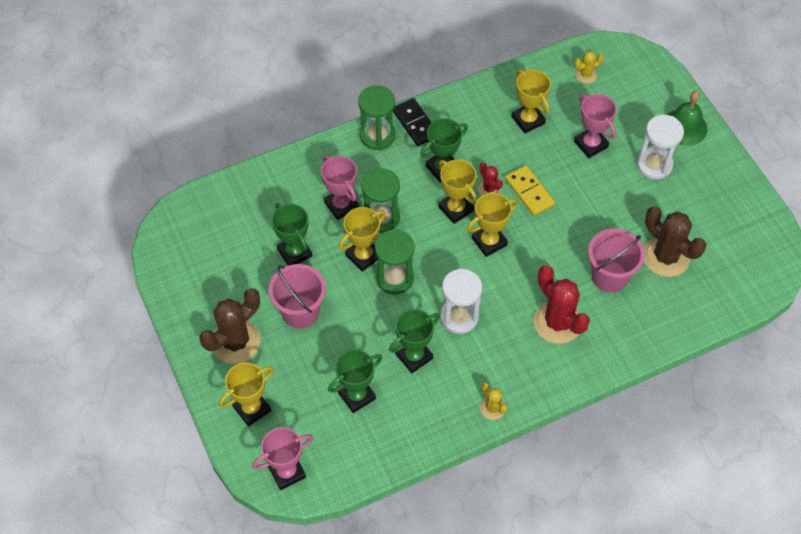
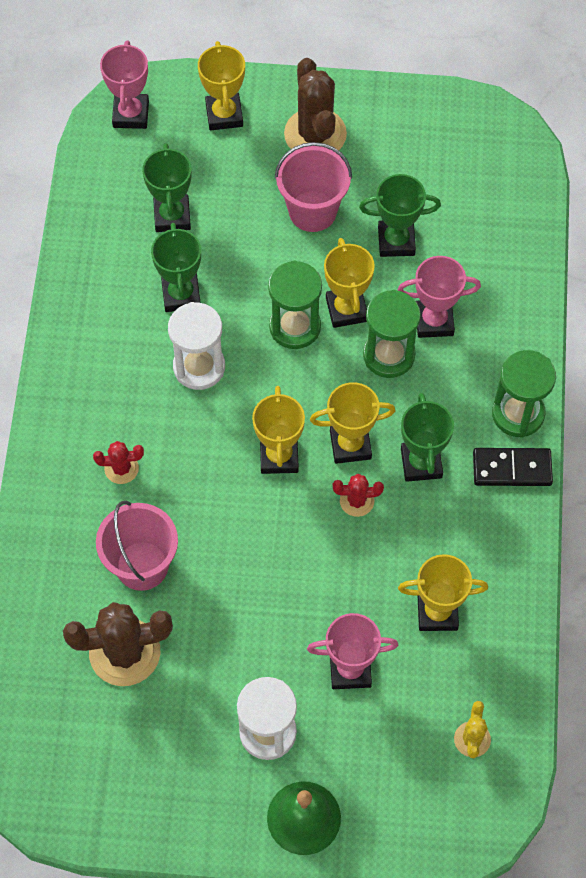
camera: 120 degrees right, 5 degrees up
(492, 408) = (65, 339): yellow cactus -> none
(529, 192) = (322, 546): yellow domino -> none
(557, 322) = (121, 468): red cactus -> red cactus, size x0.50

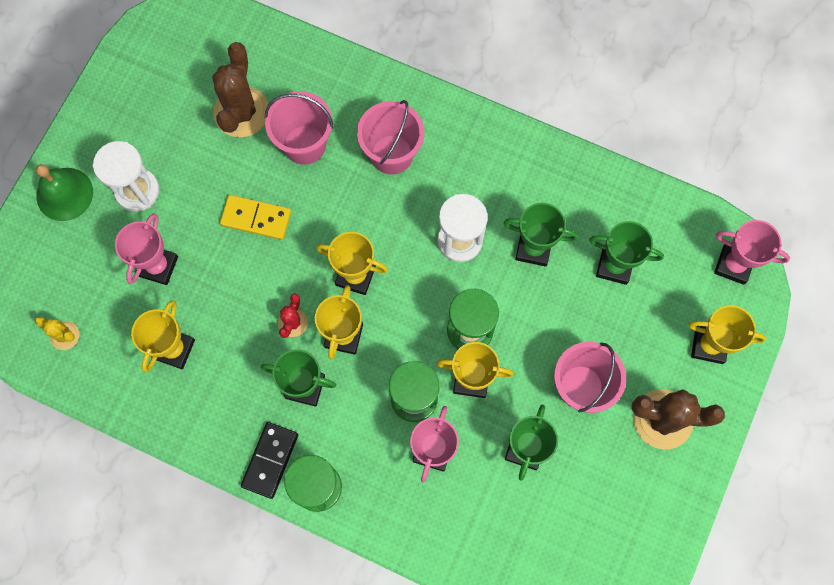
camera: 110 degrees right, 10 degrees up
(121, 468) = (391, 154): red cactus -> pink bucket
(252, 584) = (256, 218): none -> yellow domino

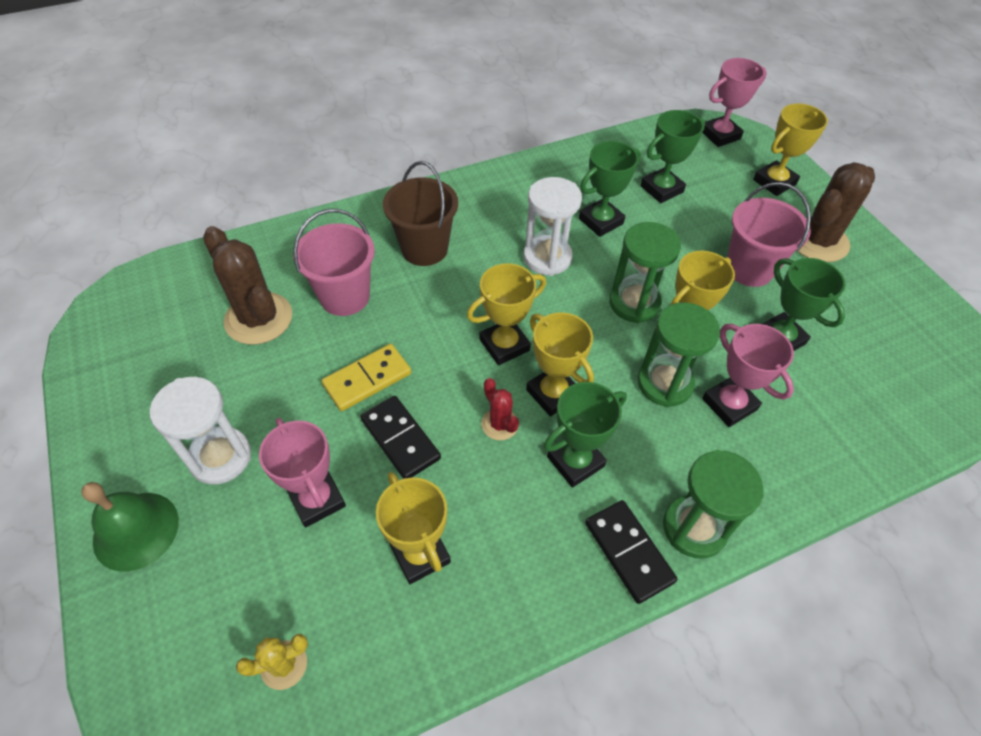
camera: 50 degrees left, 20 degrees down
(233, 275) = (400, 439): none -> black domino
(391, 154) = (424, 249): pink bucket -> brown bucket

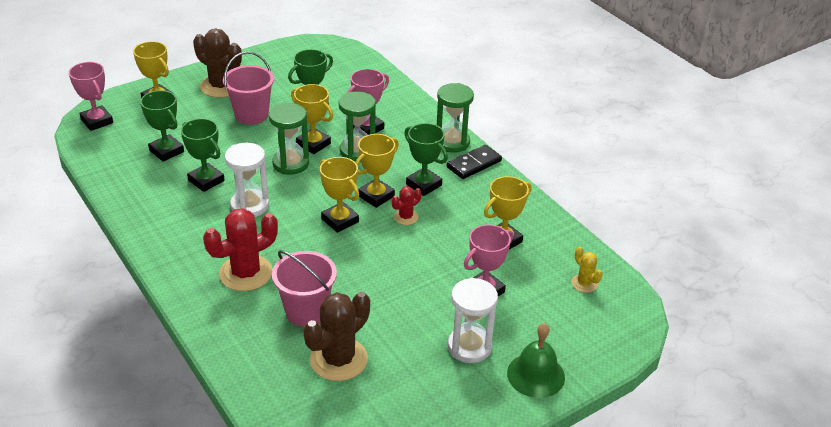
camera: 100 degrees left, 15 degrees down
(367, 379) = (385, 284): yellow domino -> none
(400, 439) = (429, 260): black domino -> none
(424, 249) = (246, 273): brown bucket -> red cactus

